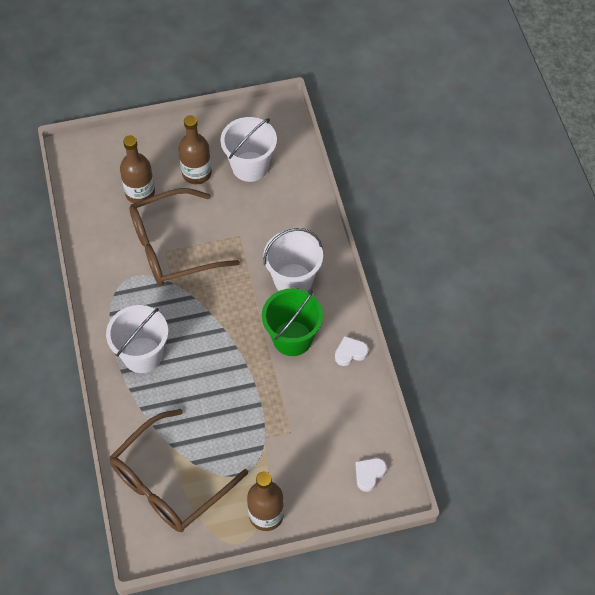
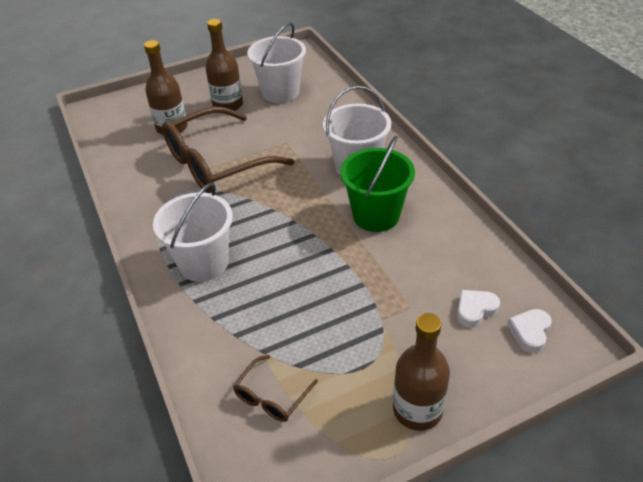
camera: 10 degrees left, 15 degrees down
(170, 482) = (272, 396): brown glasses -> brown glasses, size x0.44
(350, 353) = (447, 216): white heart -> white heart (475, 310)

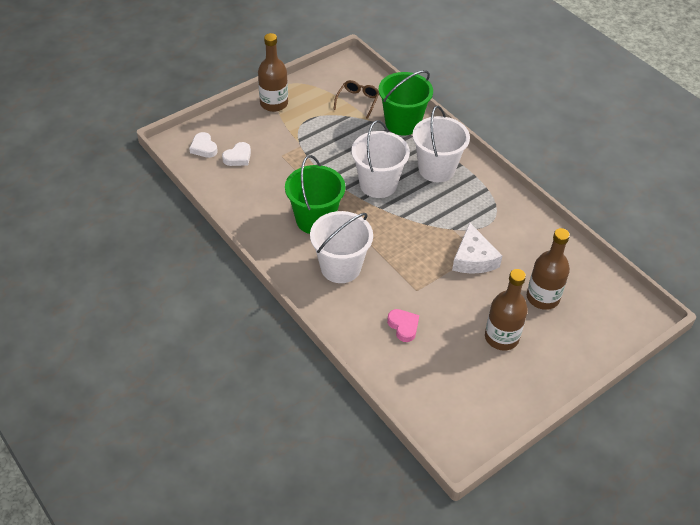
camera: 165 degrees right, 5 degrees up
(216, 163) = (473, 258): brown glasses -> white cheese
(216, 341) = (402, 123): none -> green bucket
(280, 92) = (451, 365): white bucket -> white bucket (378, 184)
(310, 118) = (403, 326): none -> pink heart
(530, 332) = (204, 148): white heart -> white heart turned 135 degrees clockwise

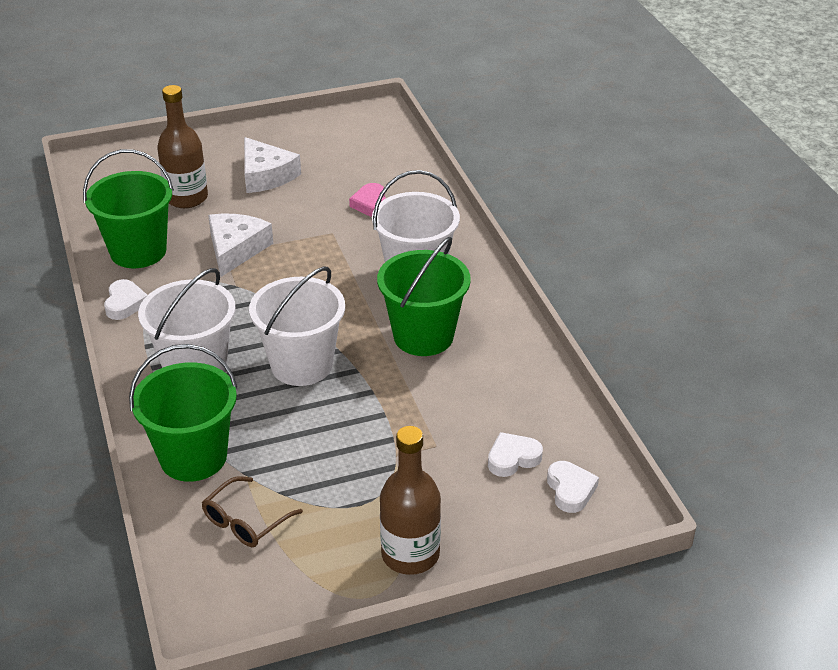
camera: 160 degrees left, 10 degrees down
(501, 337) = (266, 175): brown bottle -> white cheese
(510, 200) = (125, 303): none -> white heart
(535, 241) = (138, 251): none -> green bucket

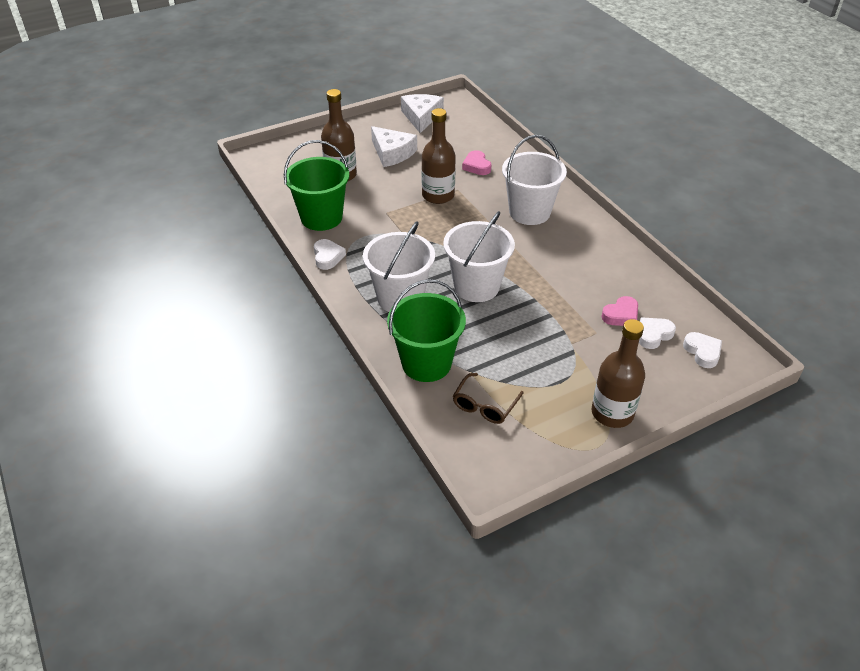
camera: 10 degrees left, 5 degrees up
(236, 249) = (393, 208): white cheese -> white cheese (421, 117)
(302, 238) = (438, 195): none -> brown bottle
(423, 336) = (554, 256): green bucket -> none
(480, 426) = (621, 315): none -> pink heart

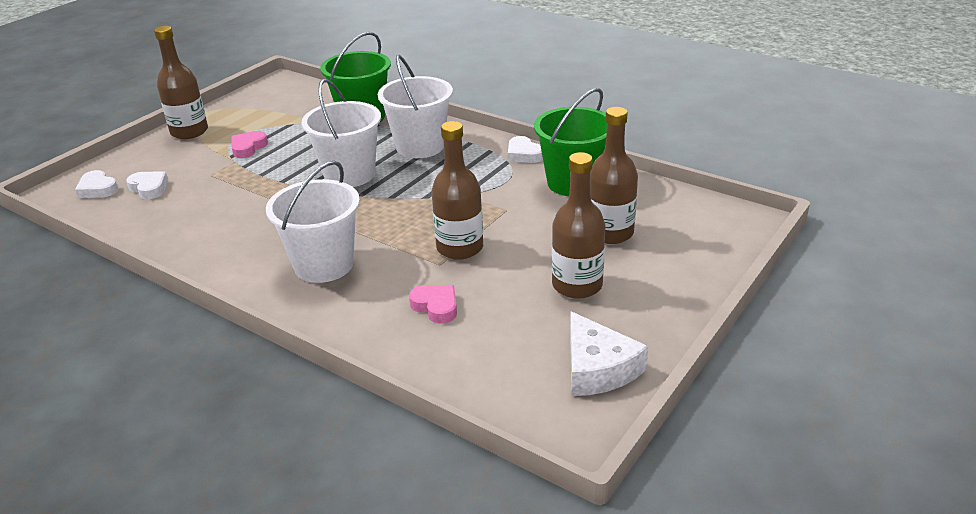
camera: 155 degrees right, 10 degrees down
(392, 153) = (577, 285): white cheese -> brown bottle
(485, 405) = (299, 110): brown glasses -> none
(621, 315) = (185, 194): pink heart -> pink heart (248, 148)
(653, 335) = (149, 188): white heart -> white heart turned 75 degrees counterclockwise

